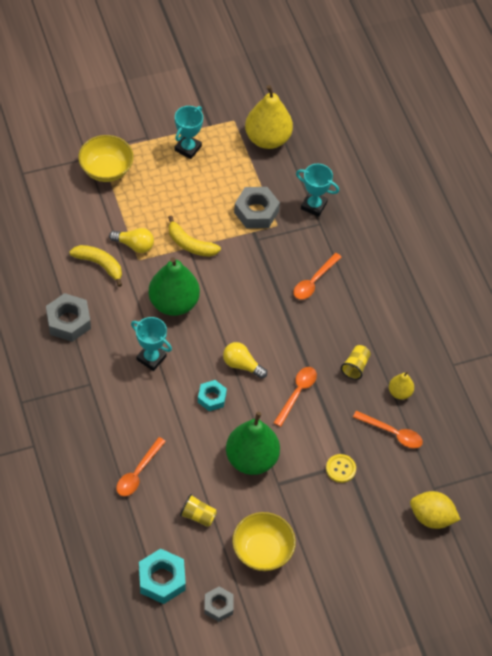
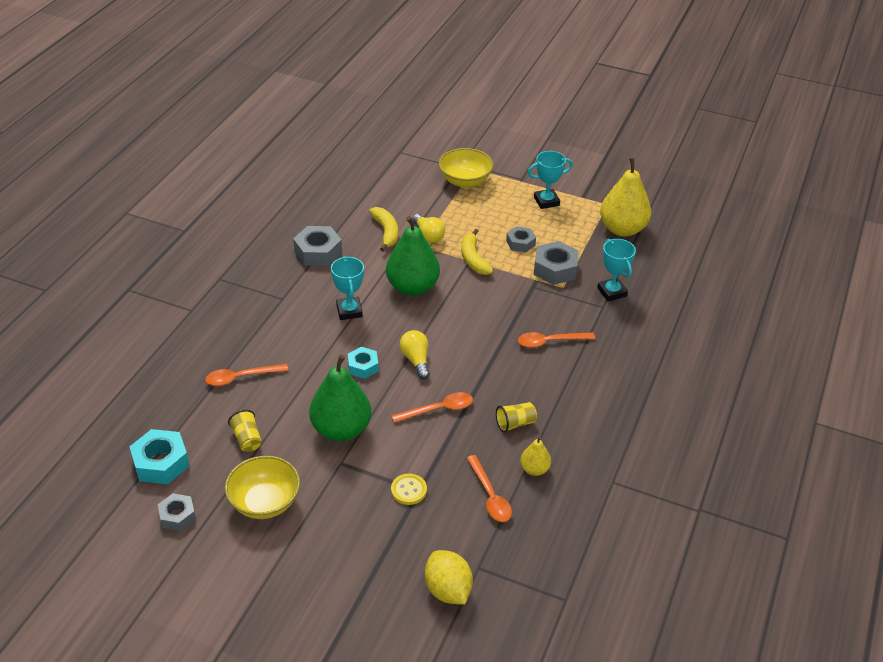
camera: 45 degrees right, 15 degrees down
(209, 204) = (520, 243): none -> grey nut

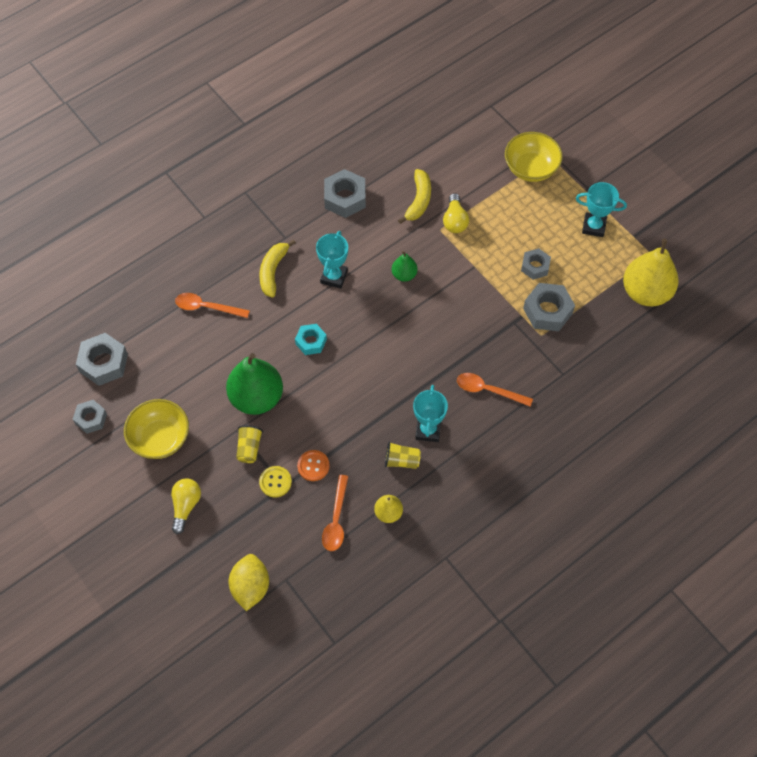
camera: 30 degrees right, 20 degrees up
(161, 463) = (103, 363): turquoise nut -> grey nut
(247, 439) = (179, 371): yellow cup -> yellow cup (249, 448)
(412, 287) = (404, 275): green pear -> green pear, size x0.49
(416, 360) = (359, 356): yellow light bulb -> yellow light bulb (186, 506)
(436, 462) = (313, 466): none -> orange button
(438, 409) = (347, 415): orange spoon -> none
(473, 259) = (479, 266): yellow banana -> yellow banana (273, 271)
(612, 292) = (583, 361): turquoise trophy -> turquoise trophy (428, 430)

